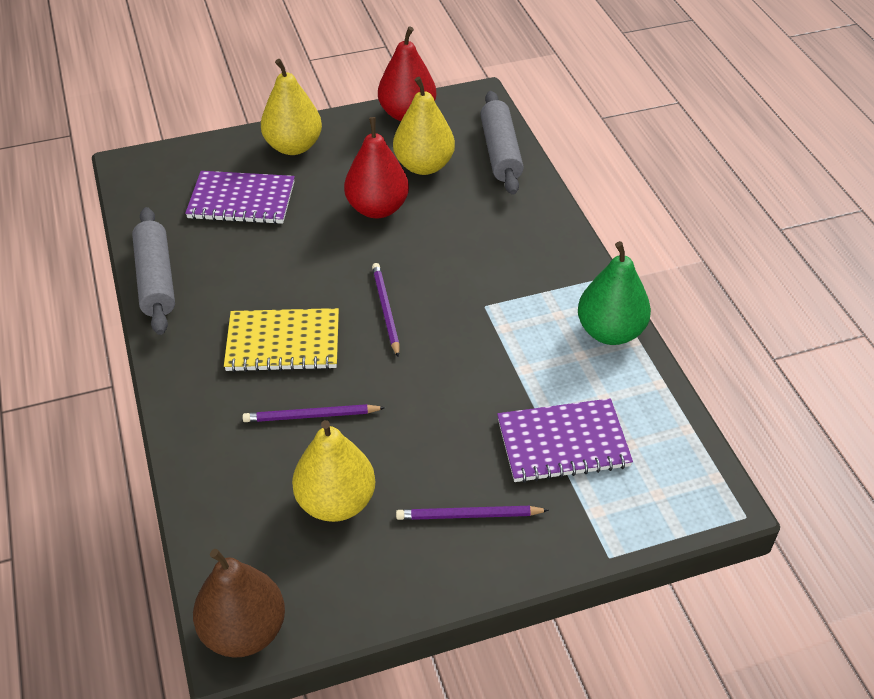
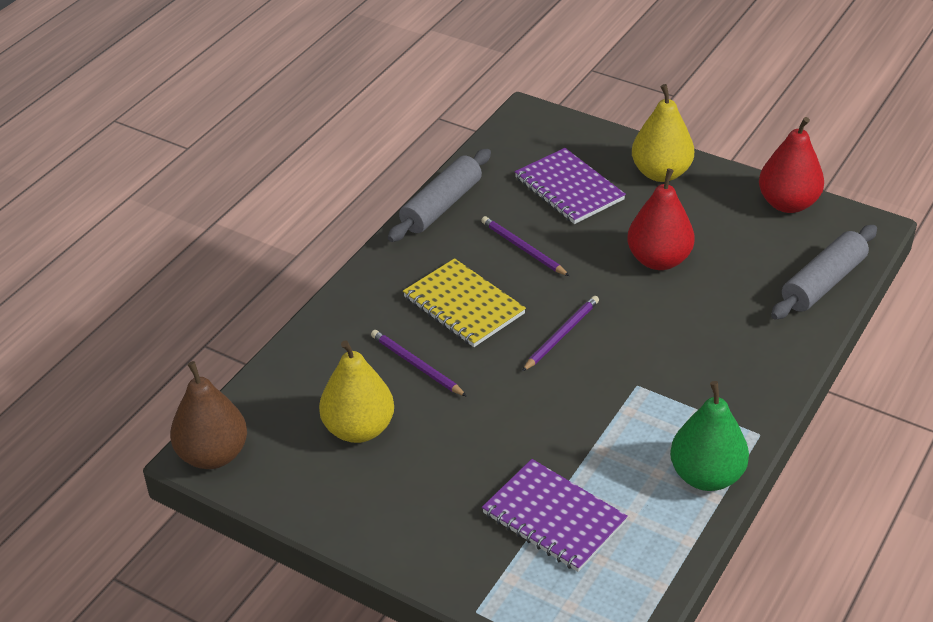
camera: 50 degrees right, 5 degrees down
(424, 166) = (742, 252): yellow pear -> none
(469, 515) = (425, 507): purple pencil -> purple pencil (523, 249)

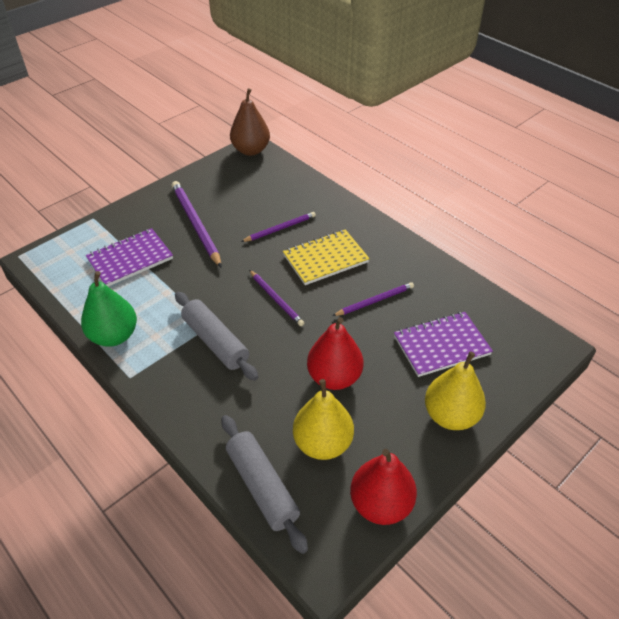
camera: 105 degrees right, 5 degrees up
(358, 429) = (241, 199): yellow pear -> yellow pear (323, 443)
(441, 206) = (437, 269): grey rolling pin -> grey rolling pin (215, 342)
(442, 465) = (196, 224): none -> purple pencil

